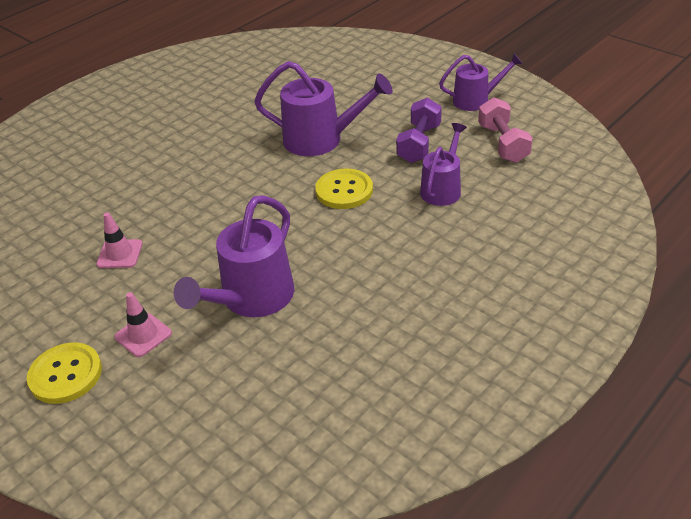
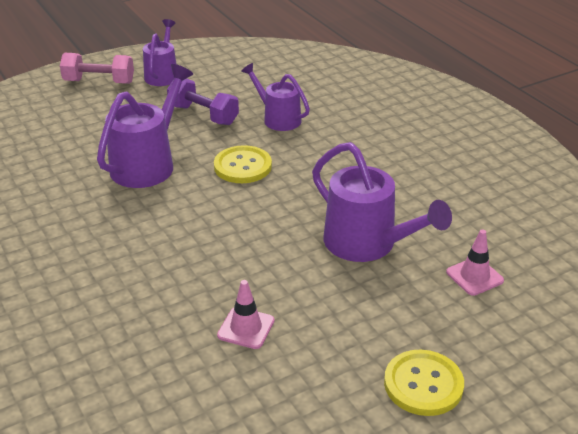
camera: 75 degrees left, 5 degrees down
(143, 335) = (387, 321): pink traffic cone -> pink traffic cone (474, 276)
(502, 143) = (238, 79): pink dumbbell -> pink dumbbell (99, 82)

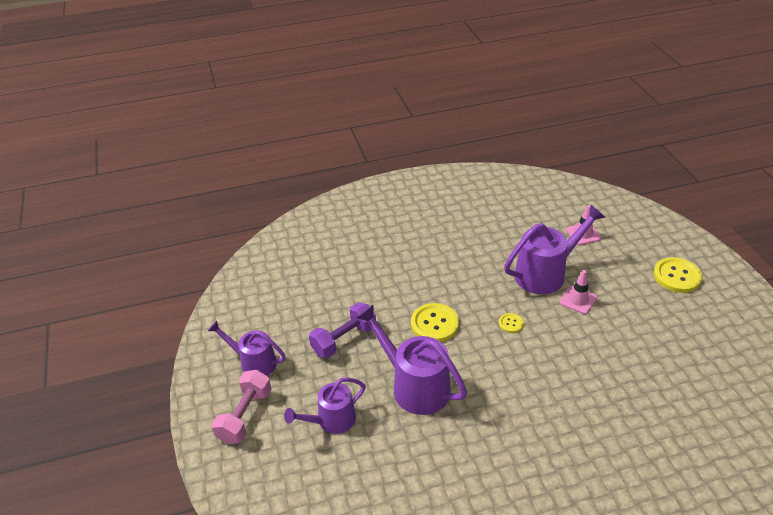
camera: 75 degrees left, 5 degrees up
(246, 328) = (629, 347): pink traffic cone -> pink traffic cone (578, 300)
(260, 221) = (511, 323): none -> yellow button
(277, 118) = (367, 293): purple watering can -> purple watering can (331, 421)

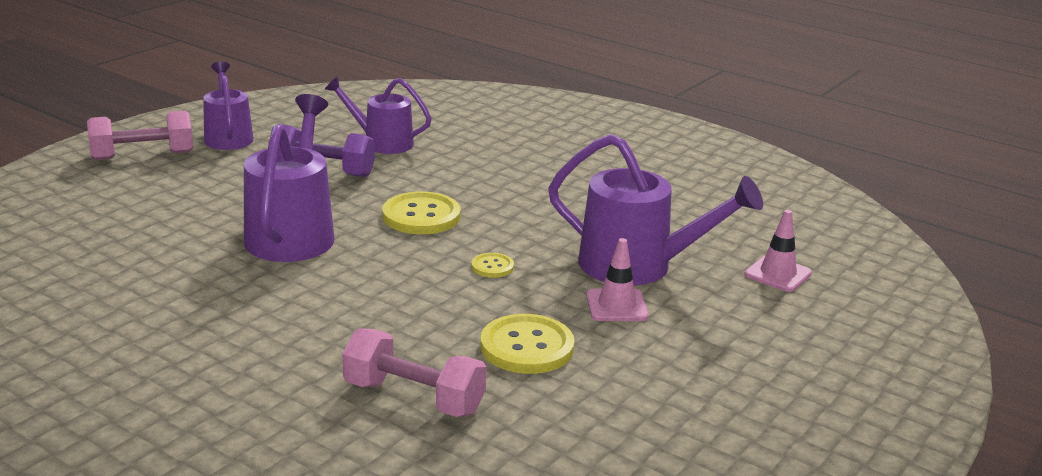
camera: 50 degrees right, 15 degrees down
(331, 421) = (181, 201): purple watering can -> purple watering can (381, 142)
(619, 411) = (414, 398): none -> pink dumbbell
(677, 276) = (810, 382): yellow button -> yellow button (527, 347)

